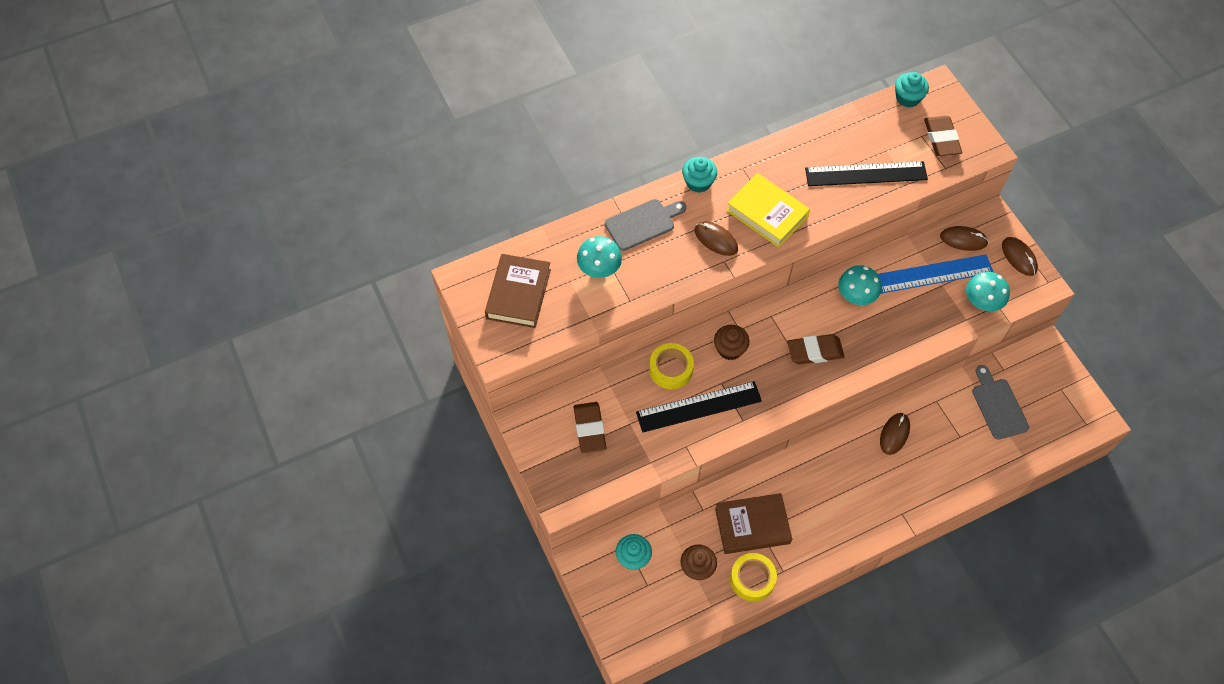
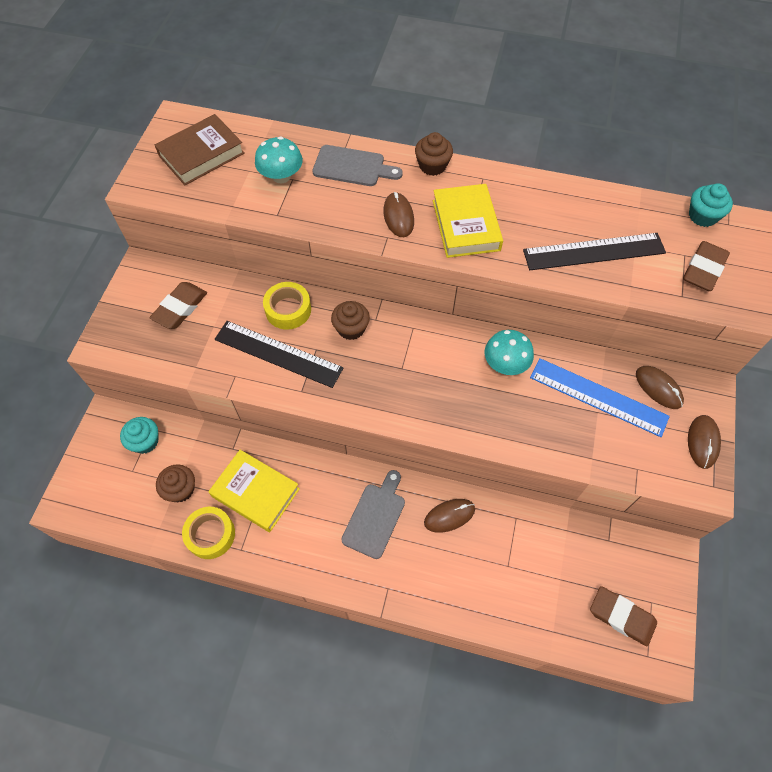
camera: 40 degrees right, 0 degrees up
(698, 182) = (432, 166): turquoise cupcake -> brown cupcake
(752, 525) = (255, 492): brown book -> yellow book
(815, 351) = (420, 382): brown eraser -> brown eraser (621, 617)
(866, 174) = (594, 251): black ruler -> black ruler turned 45 degrees counterclockwise
(982, 301) = (624, 454): turquoise mushroom -> none
(998, 406) = (571, 568): grey cutting board -> grey cutting board (375, 517)

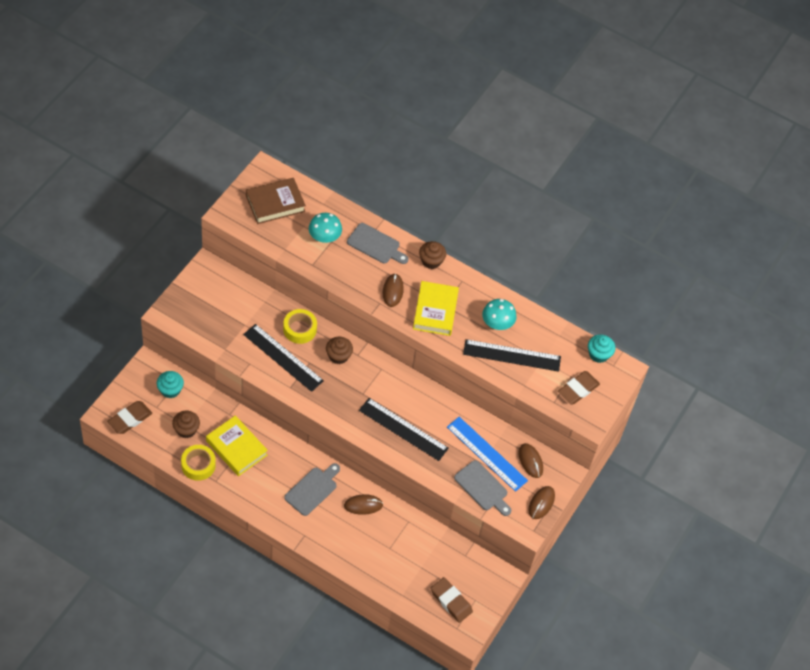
camera: 10 degrees right, 5 degrees down
(180, 308) = (226, 304): brown eraser -> brown eraser (130, 419)
(475, 399) = (403, 429): none -> black ruler
(505, 364) = (434, 413): turquoise mushroom -> turquoise mushroom (497, 323)
(616, 447) = (482, 488): none -> grey cutting board

